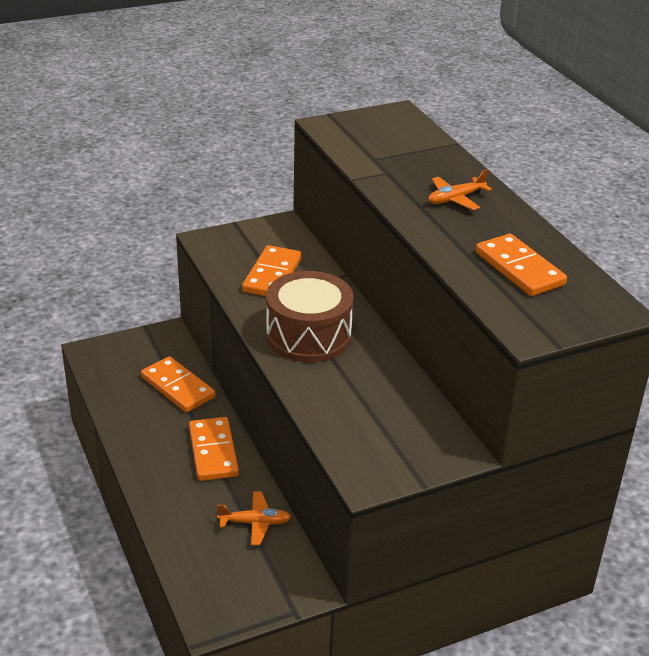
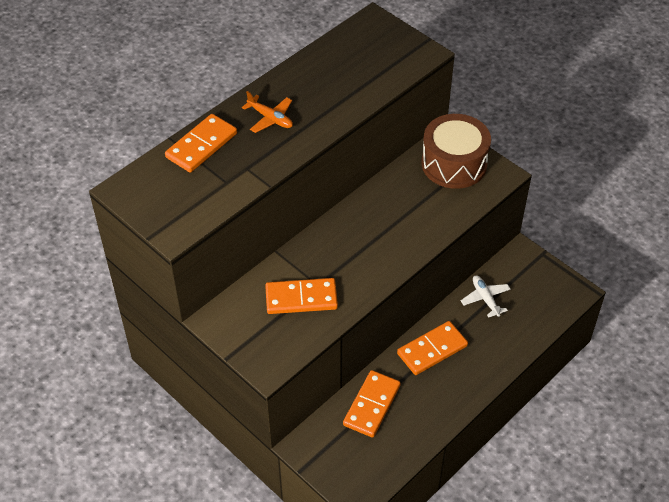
camera: 110 degrees left, 15 degrees up
(255, 523) = (485, 298): orange plane -> white plane
(308, 336) = (372, 248): brown drum -> brown drum (454, 164)
(519, 269) = (351, 68): orange domino -> orange domino (201, 146)

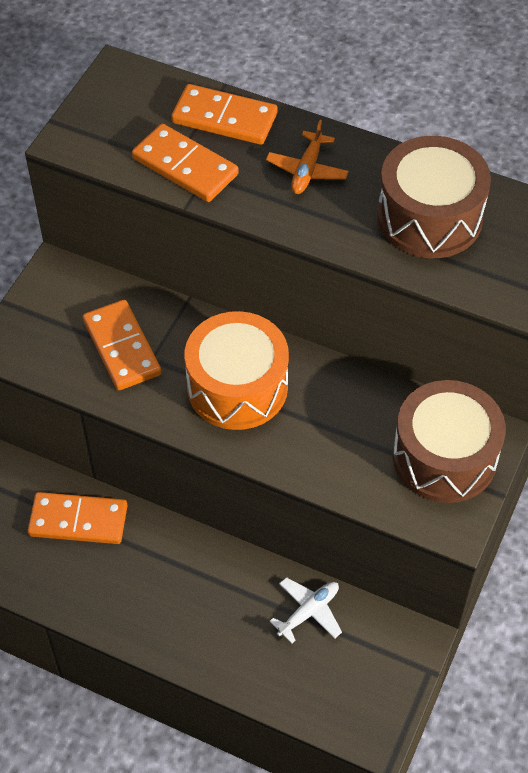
camera: 70 degrees right, 5 degrees up
(338, 75) = (429, 217): none -> brown drum
(361, 245) = (237, 387): none -> orange drum
(432, 350) = (192, 567): orange domino -> orange domino (185, 166)

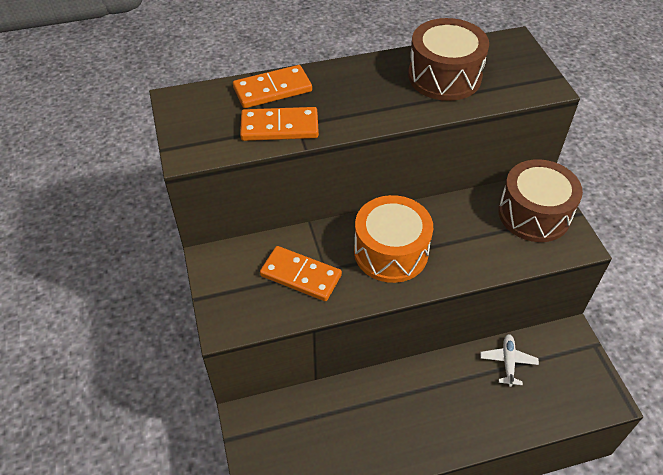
camera: 40 degrees left, 5 degrees down
(78, 521) = (332, 411): orange domino -> none
(307, 170) = (352, 90): orange plane -> none

